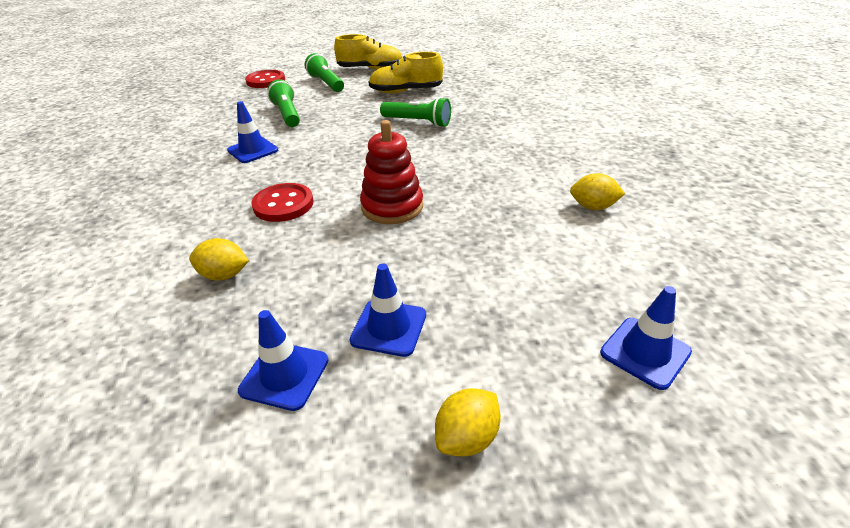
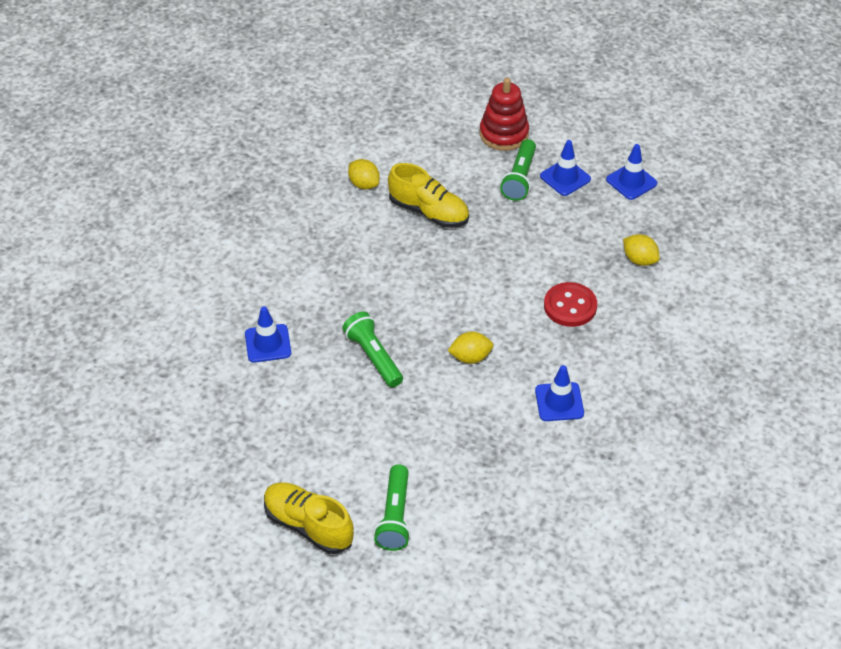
camera: 145 degrees left, 10 degrees up
(265, 81) = (464, 580): red button -> none
(287, 114) = (489, 458): green flashlight -> green flashlight (520, 178)
(392, 207) = (493, 259): red stacking toy -> red stacking toy (504, 134)
(405, 91) = (325, 430): yellow shoe -> yellow shoe (429, 212)
(467, 437) = (569, 120): yellow lemon -> yellow lemon (470, 357)
(645, 352) = (458, 107): blue traffic cone -> blue traffic cone (268, 343)

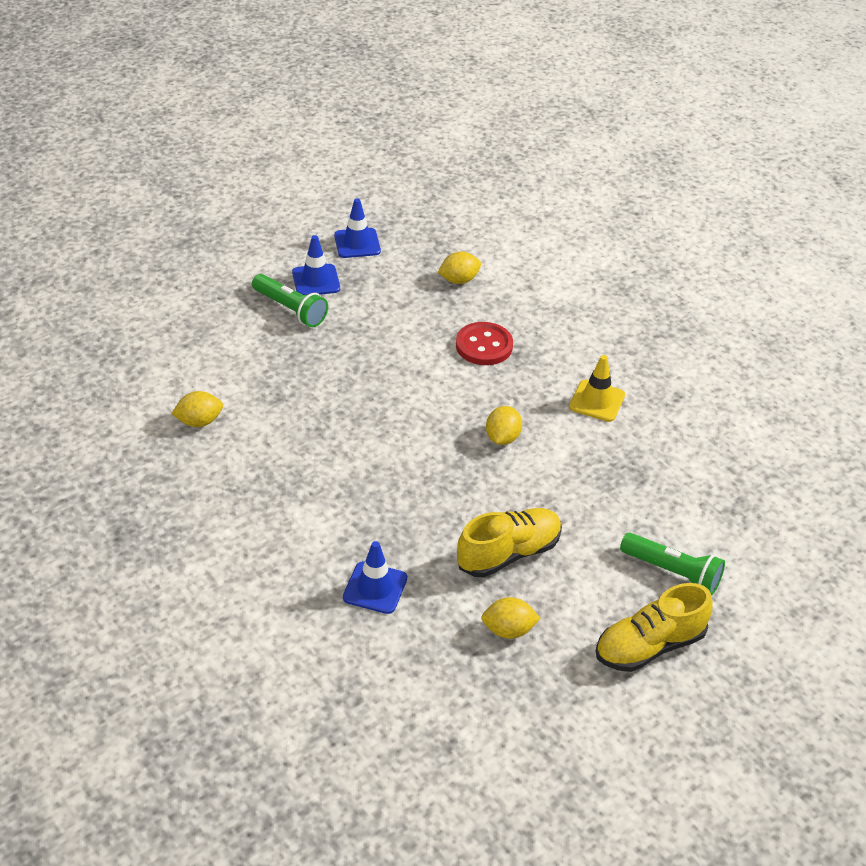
camera: 65 degrees left, 5 degrees down
(273, 434) = (508, 630): none -> yellow lemon
(373, 357) = (453, 509): green flashlight -> none
(429, 212) = (282, 389): yellow shoe -> yellow shoe (509, 553)
(504, 134) = (219, 295): red stacking toy -> none
(559, 402) = (597, 401): blue traffic cone -> yellow traffic cone

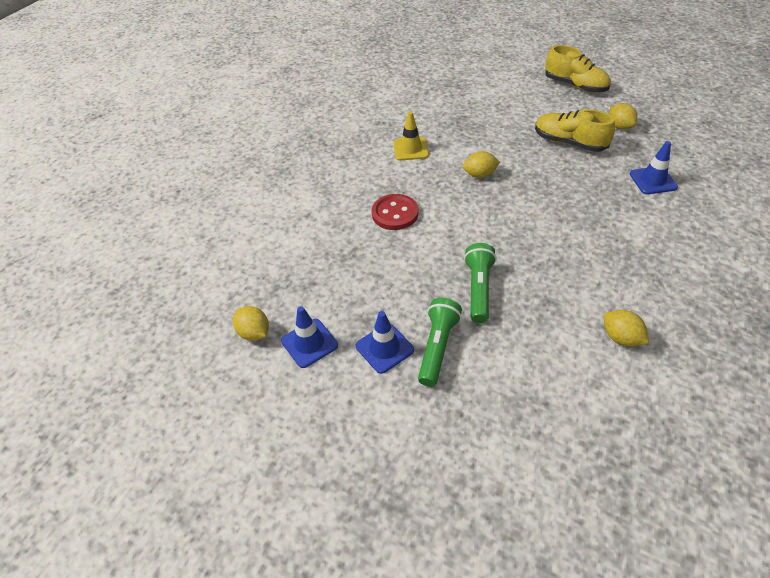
camera: 110 degrees left, 5 degrees up
(459, 280) = (323, 255): yellow lemon -> yellow lemon (254, 333)
(672, 572) = (520, 91): green flashlight -> green flashlight (478, 289)

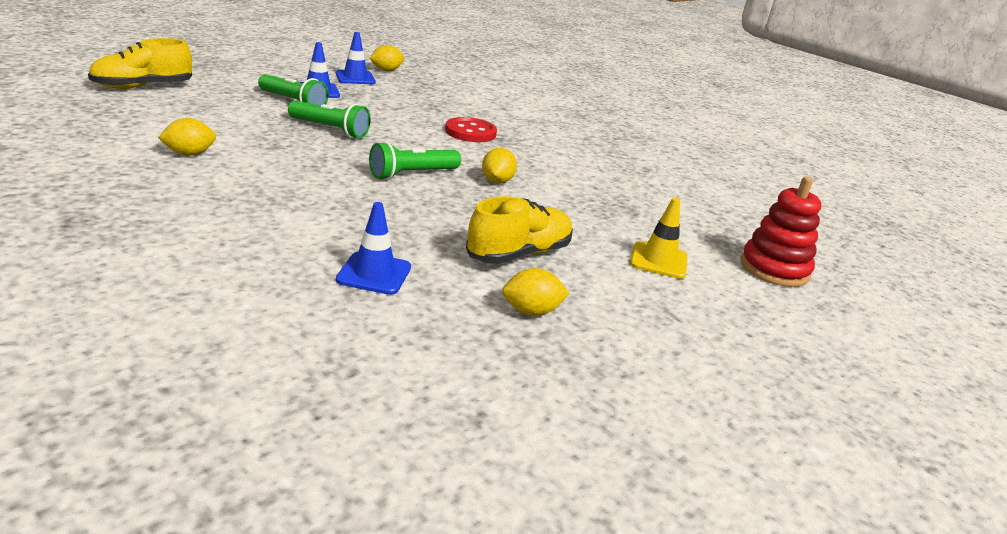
camera: 100 degrees right, 20 degrees down
(410, 149) = (577, 166): yellow traffic cone -> yellow traffic cone (658, 260)
(483, 69) = (774, 269): none -> red stacking toy
(514, 213) = (412, 174): none -> green flashlight
(575, 86) = (689, 328): yellow shoe -> yellow shoe (143, 87)

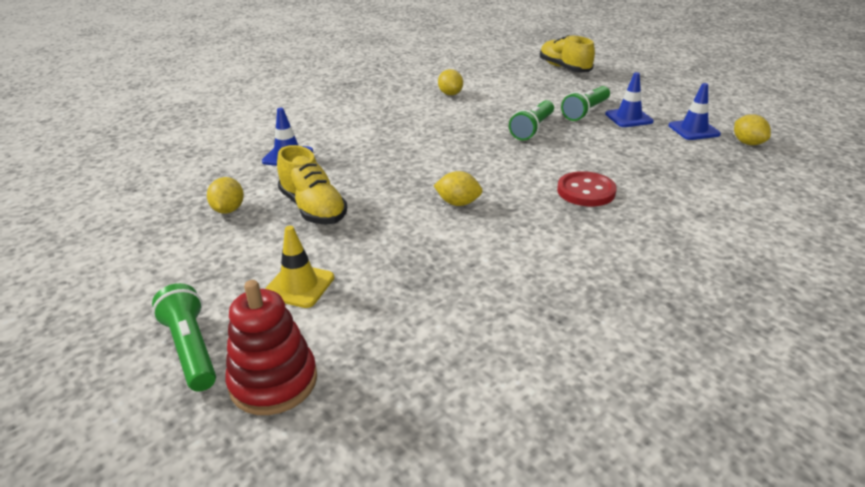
camera: 100 degrees right, 5 degrees up
(412, 174) = (454, 164): green flashlight -> green flashlight (191, 349)

